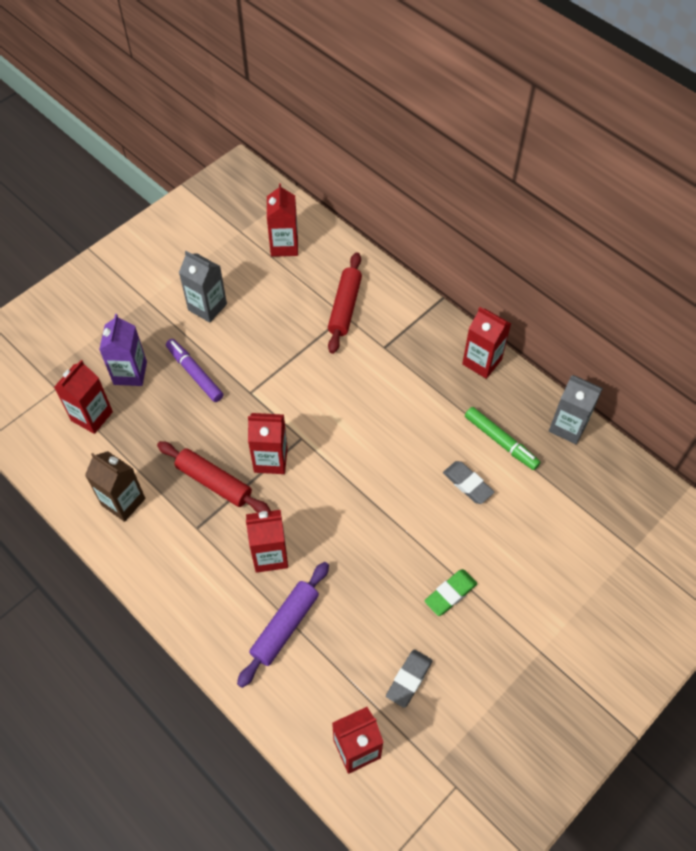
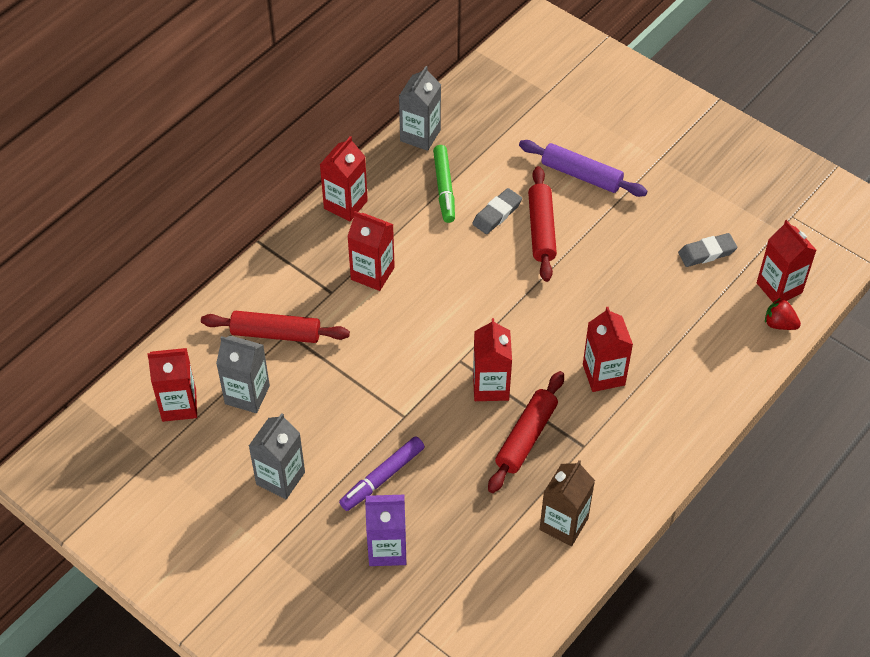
camera: 95 degrees left, 5 degrees down
(92, 416) = (454, 580): red carton -> red carton (372, 273)
(285, 626) = (677, 354): purple rolling pin -> purple rolling pin (581, 175)
(287, 287) = (247, 395): none -> grey carton
(309, 738) = (779, 324): none -> red strawberry
(409, 679) = (707, 253): grey eraser -> grey eraser turned 45 degrees counterclockwise
(446, 521) = (541, 229): none -> red rolling pin
(450, 594) = (617, 224): green eraser -> none
(501, 441) = (444, 188): green marker -> green marker turned 135 degrees clockwise

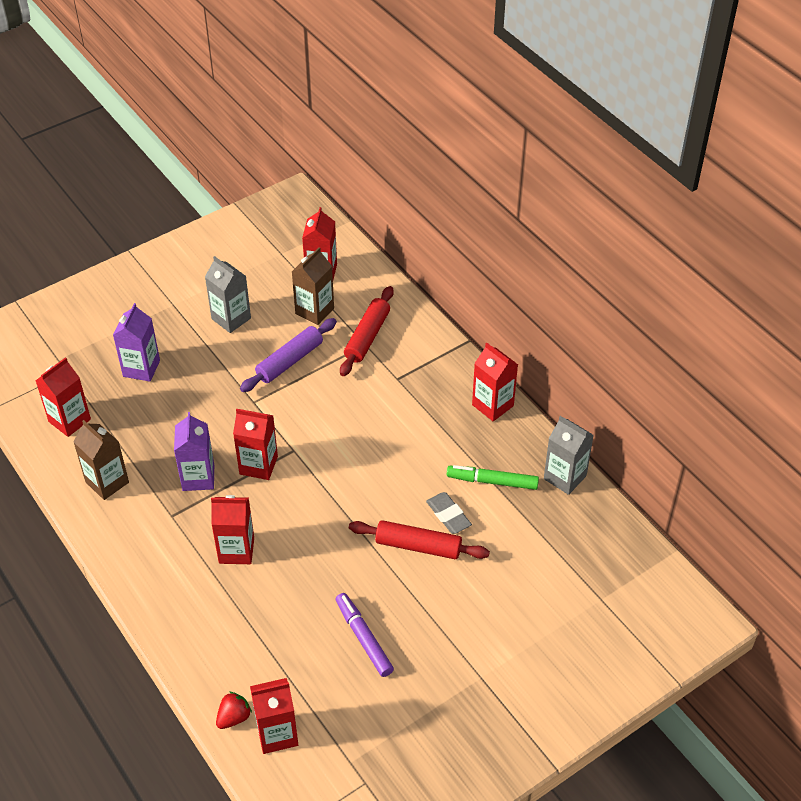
camera: 105 degrees right, 5 degrees down
(247, 395) = (314, 311): grey carton -> brown carton
(372, 273) = (408, 409): red carton -> red carton (69, 420)
(382, 477) = (204, 377): purple marker -> purple marker (364, 638)
(526, 437) = (198, 477): red rolling pin -> purple carton
(581, 175) = (478, 598): purple rolling pin -> purple rolling pin (290, 361)
(707, 253) = (344, 681): grey eraser -> none

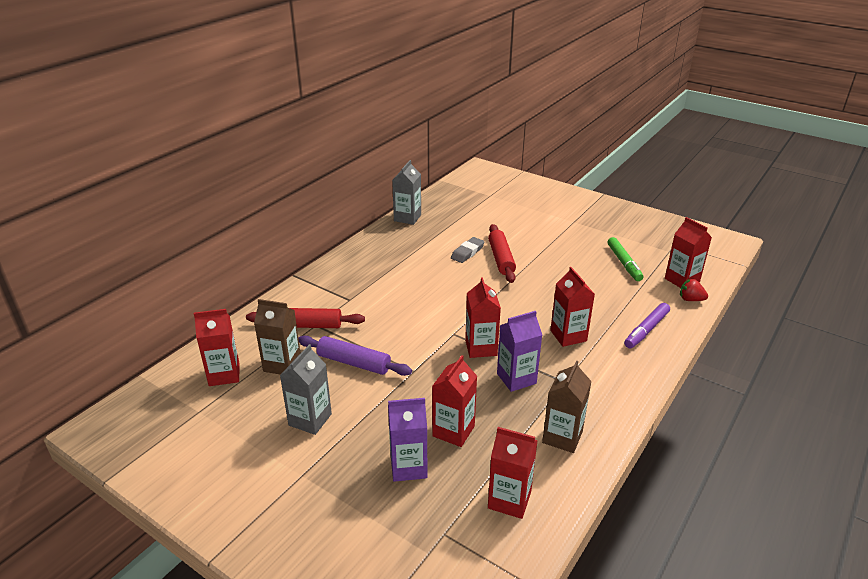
camera: 110 degrees left, 15 degrees down
(364, 638) = (587, 264): purple marker -> purple marker (646, 330)
(492, 405) = (357, 253): red carton -> red carton (453, 431)
(492, 481) = (427, 242): green marker -> green marker (624, 263)

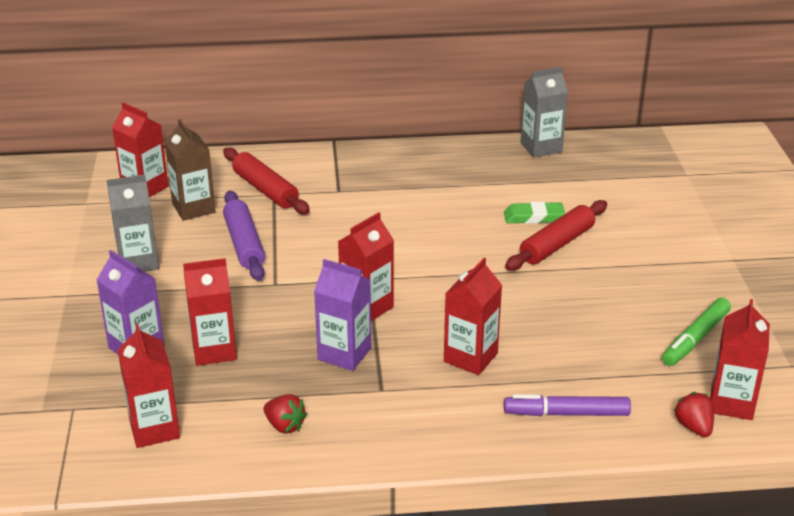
camera: 50 degrees right, 0 degrees up
(467, 252) = (533, 217): grey eraser -> green eraser
(562, 437) = (285, 426): brown carton -> red strawberry

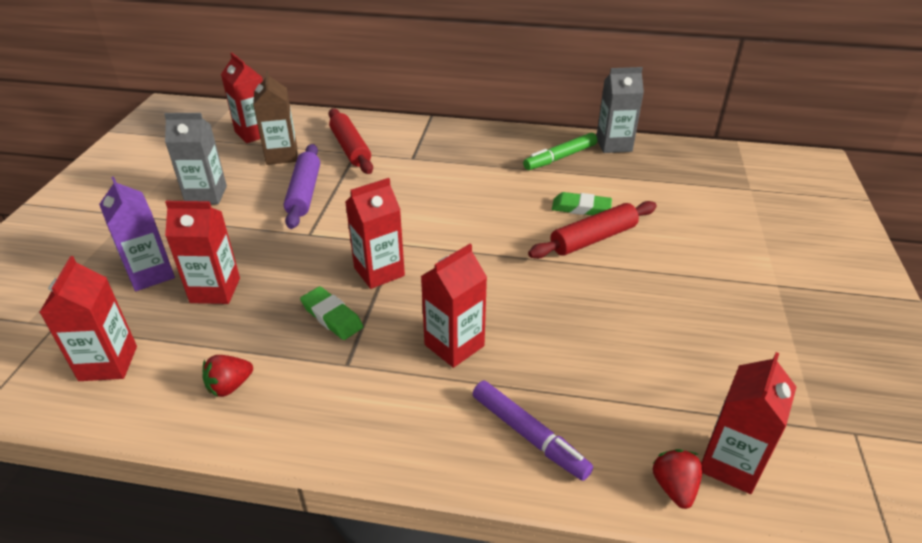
camera: 15 degrees right, 5 degrees up
(285, 426) = (229, 386): red strawberry -> red strawberry turned 90 degrees clockwise
(344, 354) = (332, 317): purple carton -> green eraser
(566, 413) = (529, 435): purple marker -> purple marker turned 150 degrees counterclockwise
(695, 338) = (709, 370): green marker -> green marker (560, 157)

